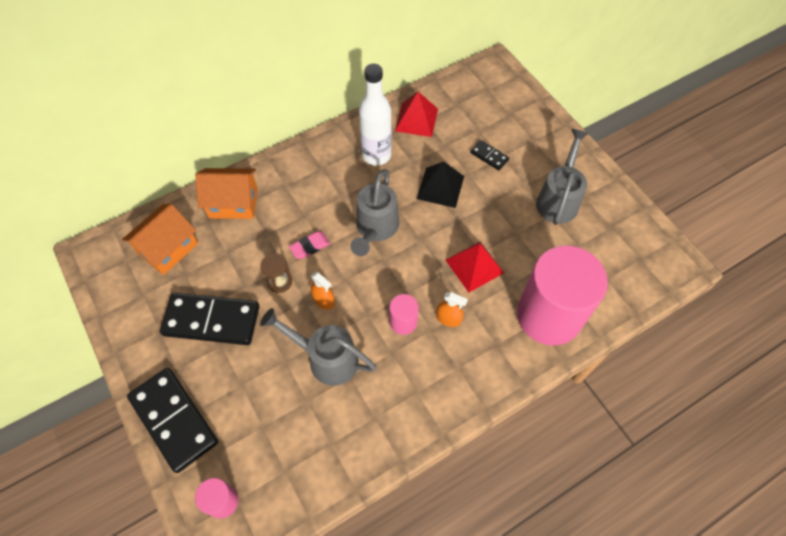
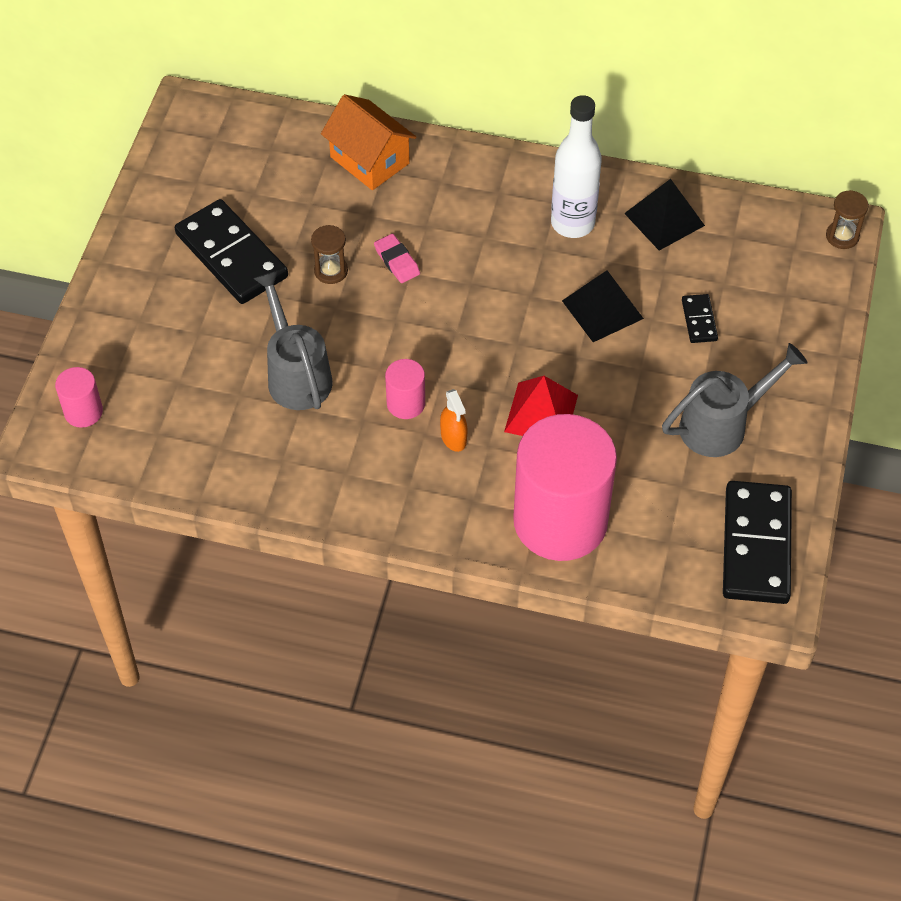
camera: 45 degrees right, 5 degrees down
(168, 249) = (262, 157): orange house -> none
(174, 420) = (112, 313): black domino -> black domino (756, 545)
(310, 246) = (397, 261): pink eraser -> pink eraser turned 45 degrees clockwise
(324, 300) = (353, 321): orange spray bottle -> none
(375, 228) = (483, 296): grey watering can -> none
(416, 119) = (664, 219): red pyramid -> black pyramid
(501, 68) = (842, 236): none -> brown hourglass

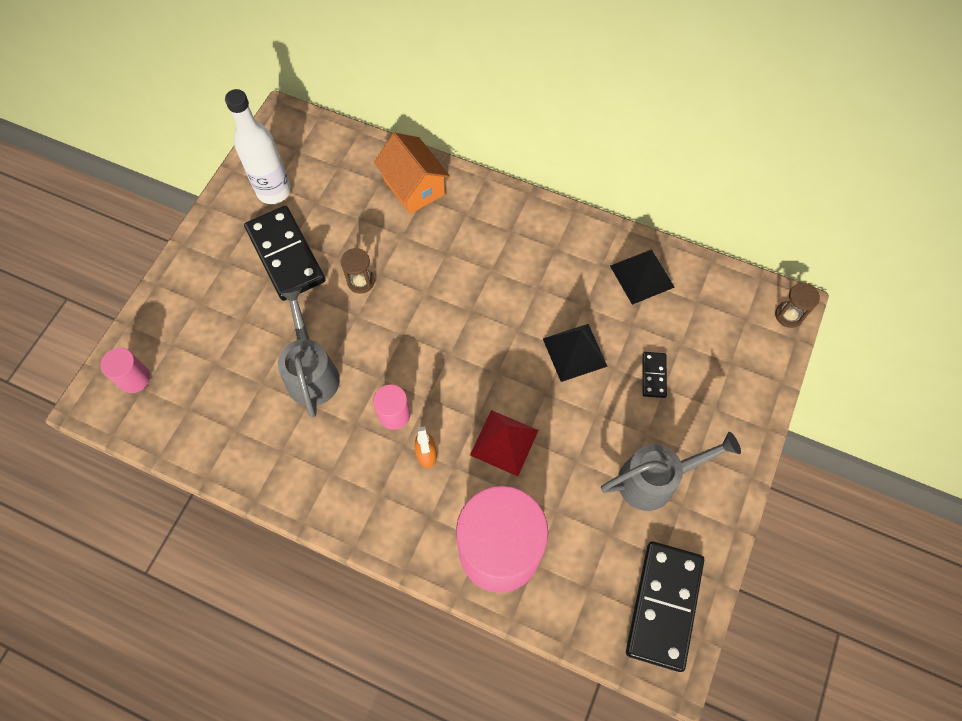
camera: 10 degrees right, 10 degrees up
(397, 261) = (415, 281): pink eraser -> none
(572, 223) = (565, 268): white bottle -> white bottle (274, 191)

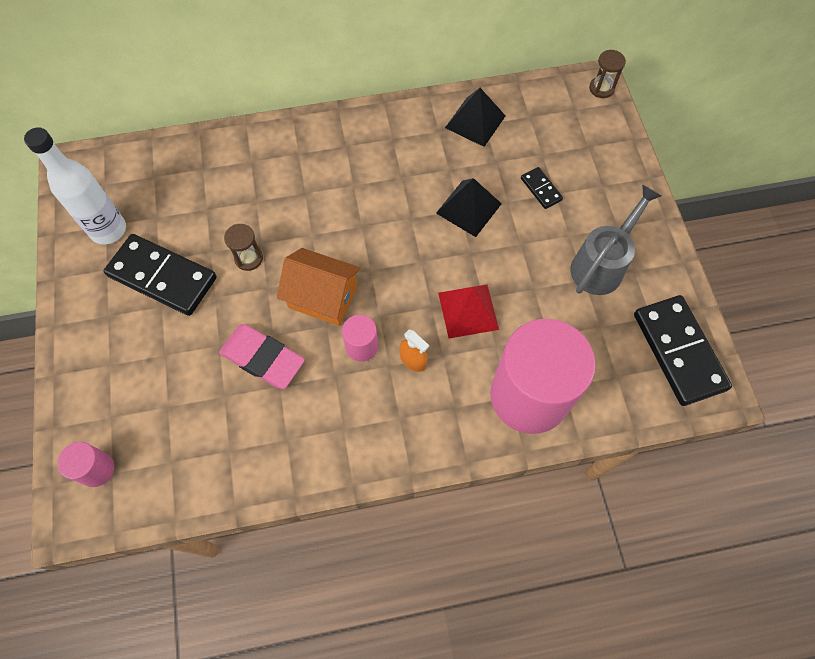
camera: 35 degrees left, 0 degrees up
(311, 372) = (263, 358): grey watering can -> pink eraser
(414, 187) = (236, 156): orange house -> orange house (323, 297)

